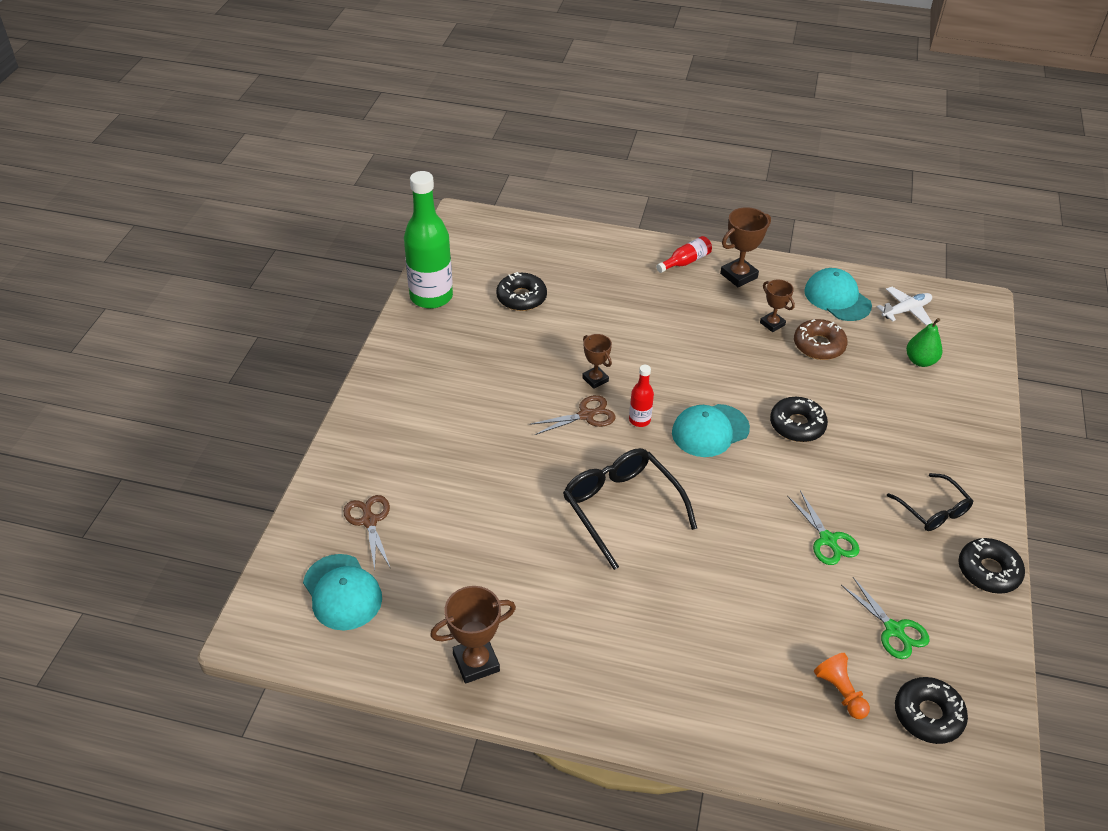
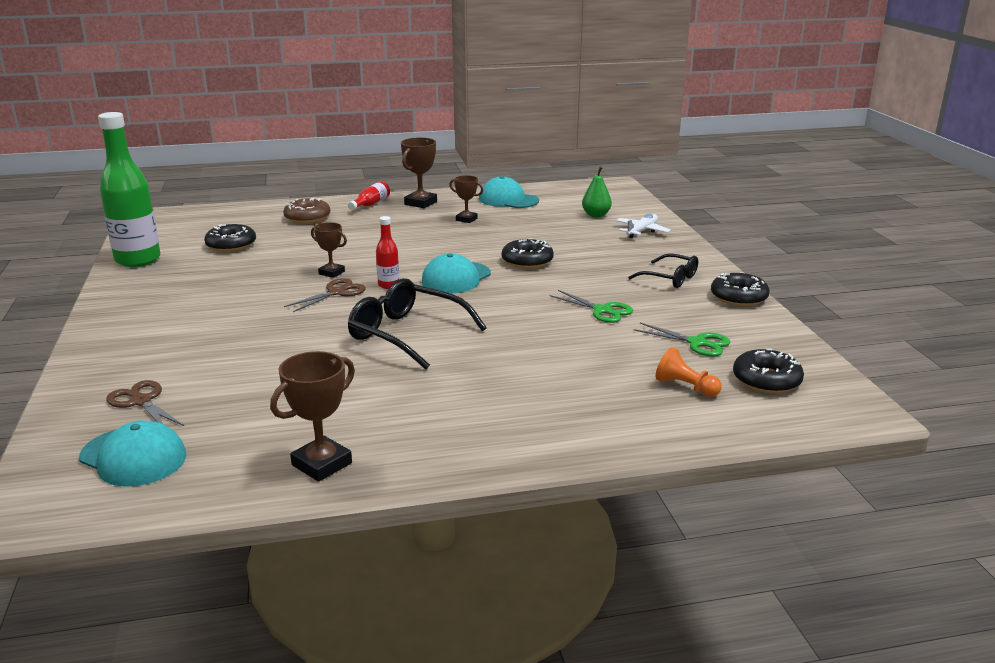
camera: 25 degrees left, 20 degrees down
(819, 345) = (512, 222): brown donut -> brown donut (307, 217)
(906, 310) = (565, 196): white plane -> white plane (642, 231)

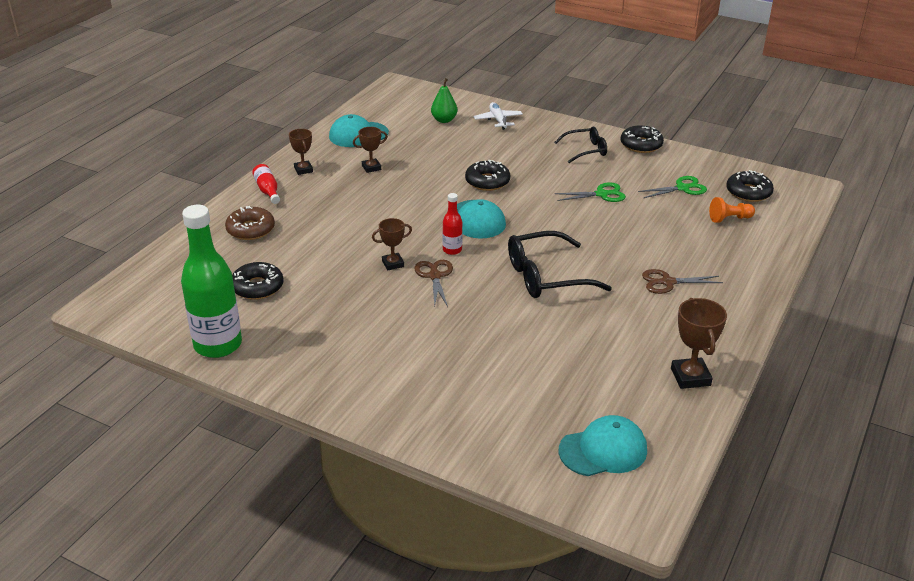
camera: 50 degrees left, 10 degrees up
(141, 401) = (520, 423): brown scissors -> brown scissors (667, 282)
(420, 203) = (303, 170): brown trophy -> brown trophy, size x0.65

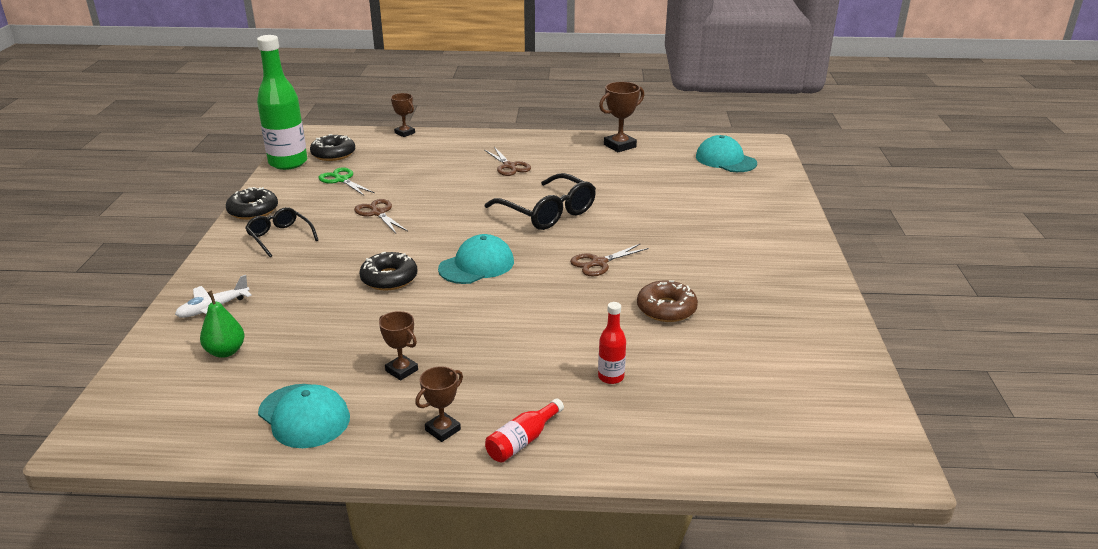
camera: 115 degrees left, 5 degrees down
(218, 345) = (833, 347): green bottle -> green bottle (288, 163)
(250, 229) = (626, 414): brown donut -> brown donut (666, 309)
(257, 287) = (725, 360): black donut -> none
(393, 264) = (601, 291): brown trophy -> brown trophy (404, 133)
(452, 250) = (546, 265): red bottle -> red bottle (611, 377)
(602, 194) = (378, 213): green scissors -> brown scissors
(729, 219) = (387, 156): orange pawn -> none

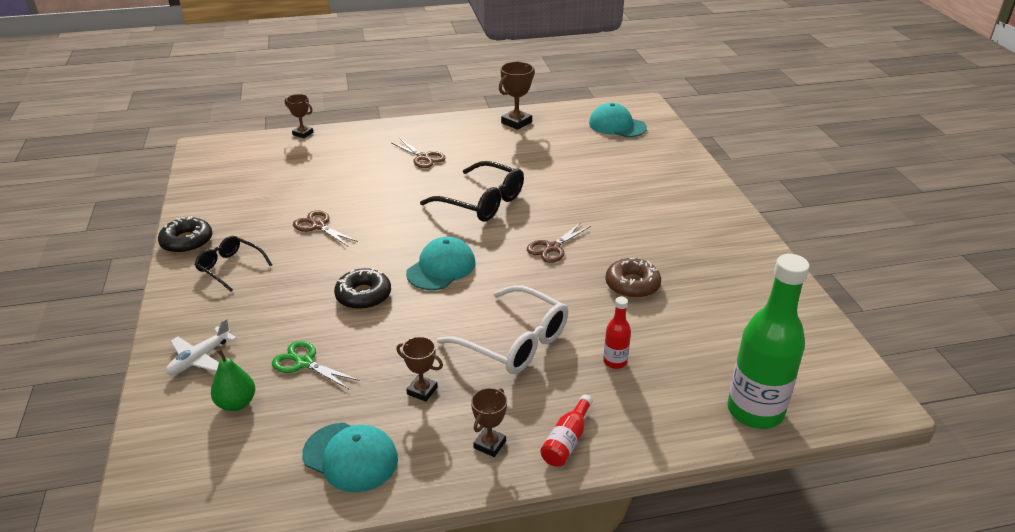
camera: 15 degrees left, 5 degrees up
(288, 163) = (197, 182): green bottle -> green bottle (755, 411)
(333, 154) = (240, 166): black donut -> none
(341, 180) = (263, 194): green scissors -> green scissors (304, 363)
(515, 342) = (514, 342): none -> white glasses

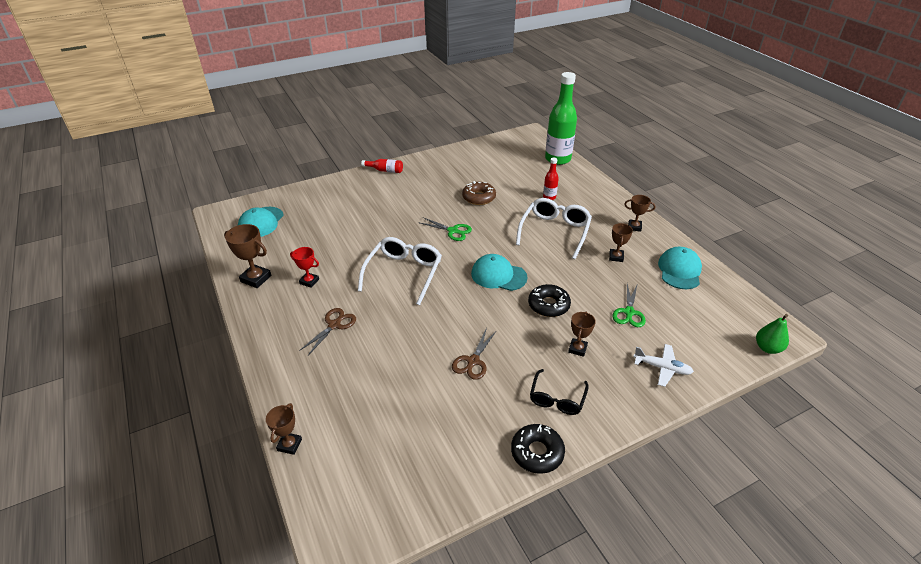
camera: 105 degrees left, 5 degrees up
(236, 403) = (682, 331): green pear -> green pear (767, 348)
(280, 299) = (577, 349): none -> brown trophy
(482, 202) = (403, 273): black glasses -> white glasses
(497, 148) = (309, 281): none -> red trophy
(552, 248) = (453, 231): brown scissors -> green scissors
(567, 440) = (614, 205): red bottle -> red bottle (385, 170)

